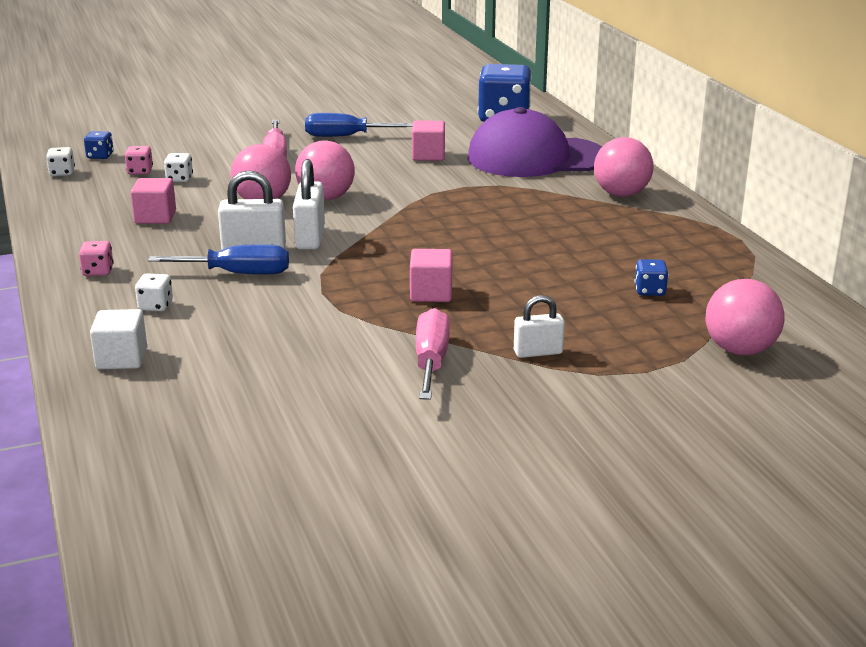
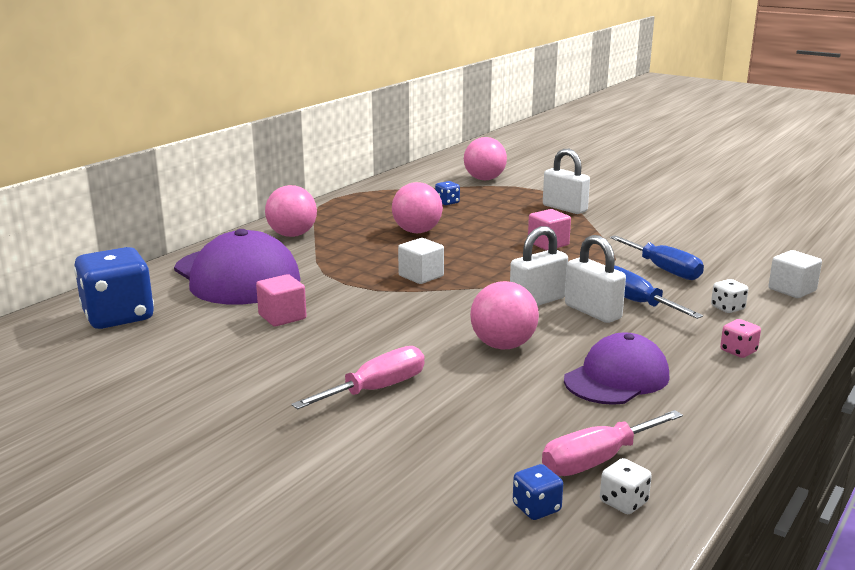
camera: 125 degrees left, 5 degrees down
(140, 171) = (536, 448): pink dice -> none
(155, 217) = (616, 378): pink cube -> purple cap
(179, 179) = (518, 412): white dice -> none
(326, 198) = (451, 323): pink ball -> pink ball (417, 231)
(345, 136) = (267, 375): blue screwdriver -> blue screwdriver (664, 270)
(431, 361) = (621, 224): pink screwdriver -> pink screwdriver (597, 460)
(435, 214) = (421, 276): none -> white cube
(538, 352) = (564, 208): white padlock -> white padlock, size x1.54

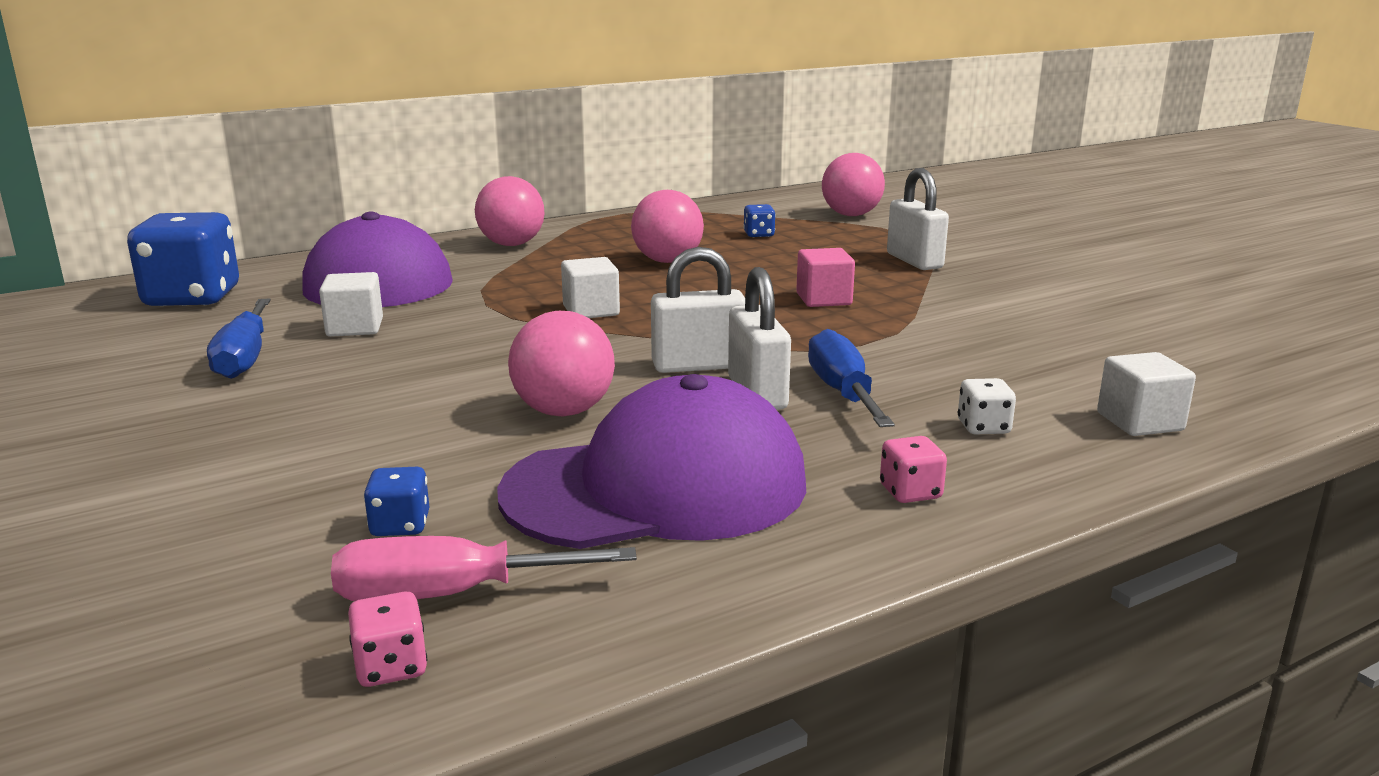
camera: 25 degrees right, 0 degrees up
(282, 317) = (355, 328): pink cube -> white cube
(376, 389) = (321, 430): pink screwdriver -> none
(536, 508) = (262, 636): blue dice -> blue dice (400, 525)
(616, 378) = (657, 487): purple cap -> purple cap, size x1.58
(623, 502) = (391, 667): white dice -> pink dice
(664, 270) = (952, 358): blue screwdriver -> blue screwdriver (244, 358)

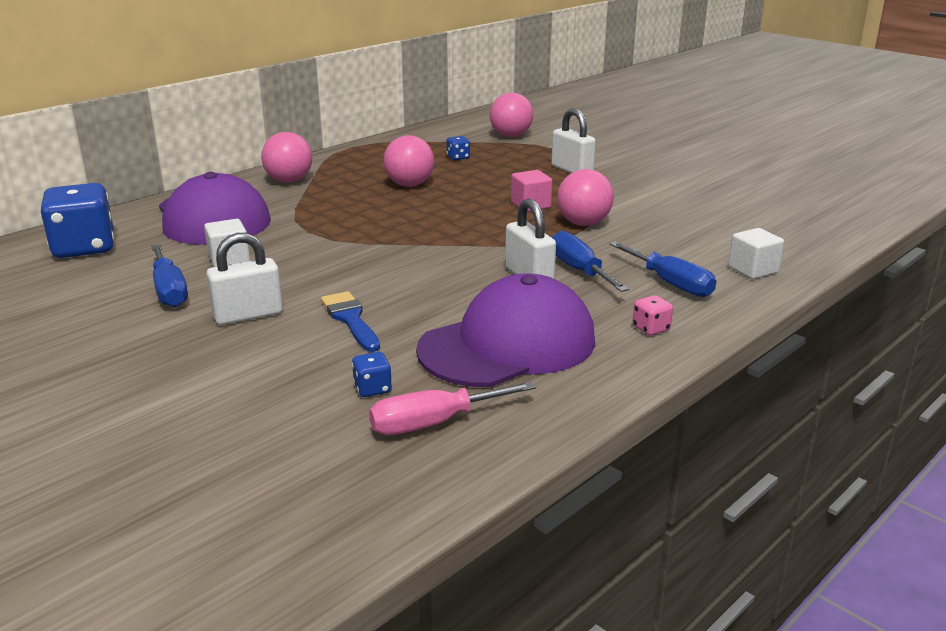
camera: 15 degrees left, 5 degrees up
(391, 667) = (431, 466): pink dice -> none
(449, 422) = (350, 319): none -> blue brush
(563, 411) = (418, 303): pink ball -> pink ball (583, 223)
(591, 311) = (384, 229): white cube -> none
(698, 365) = (481, 262): white padlock -> white padlock (248, 315)
(983, 427) = (670, 283): white dice -> blue screwdriver

